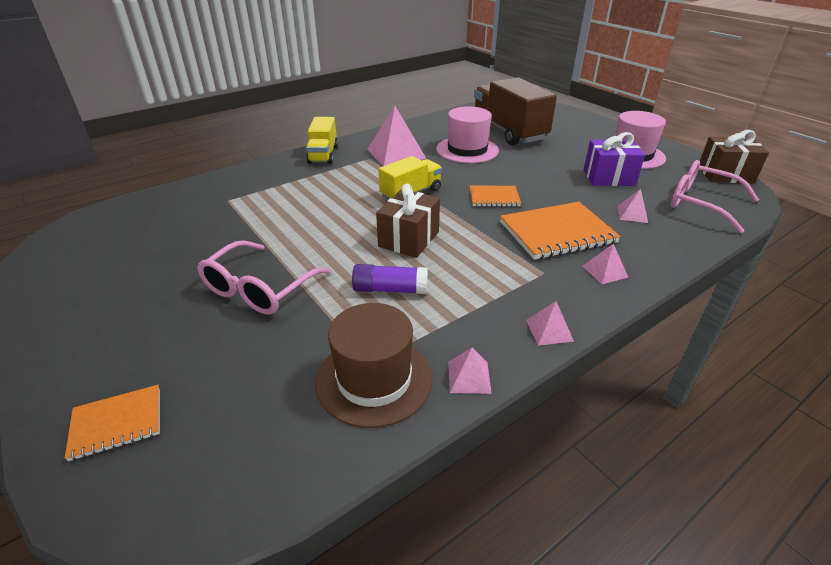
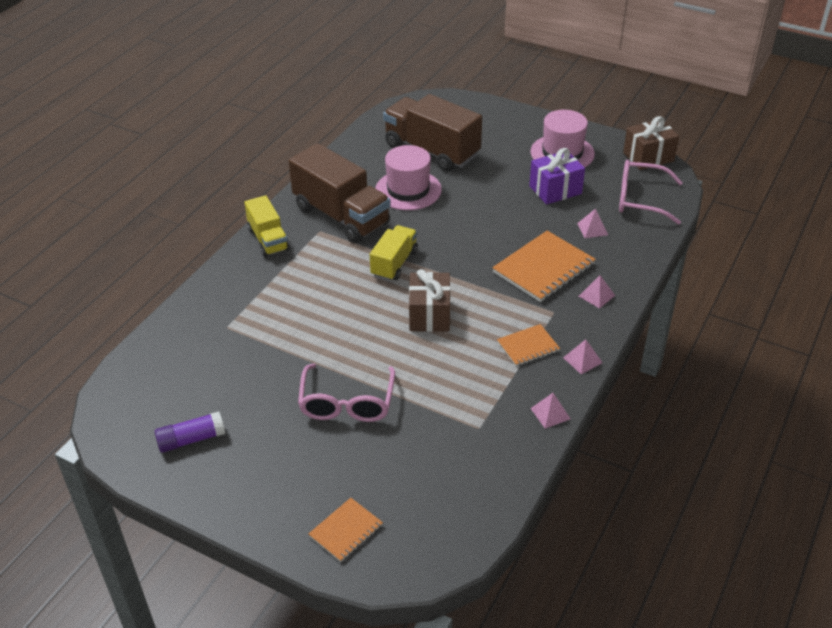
camera: 25 degrees left, 5 degrees up
(374, 379) = (490, 438): brown hat -> none
(390, 289) = (450, 367): purple glue stick -> purple glue stick (191, 439)
(396, 153) = (341, 216): pink pyramid -> brown truck
(494, 197) = (471, 245): orange notebook -> orange notebook (528, 346)

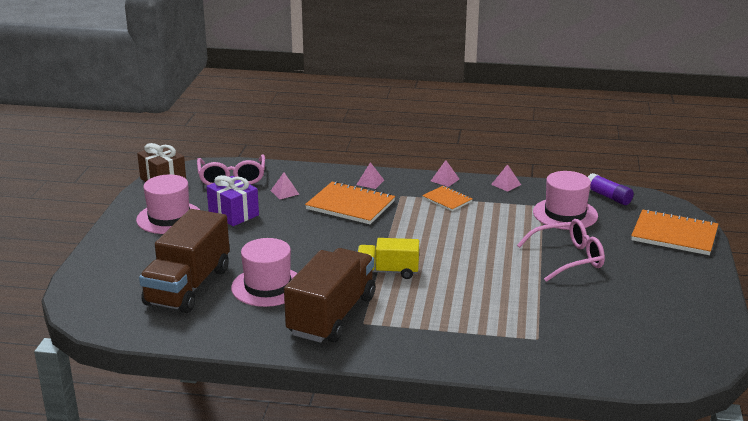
camera: 110 degrees left, 15 degrees down
(191, 439) = (672, 317): purple glue stick -> purple glue stick (608, 197)
(268, 239) = (397, 350): yellow truck -> none
(346, 531) = (674, 235): orange notebook -> orange notebook, size x1.79
(429, 315) = (443, 243): brown gift -> none
(448, 441) = (565, 214): none -> pink hat

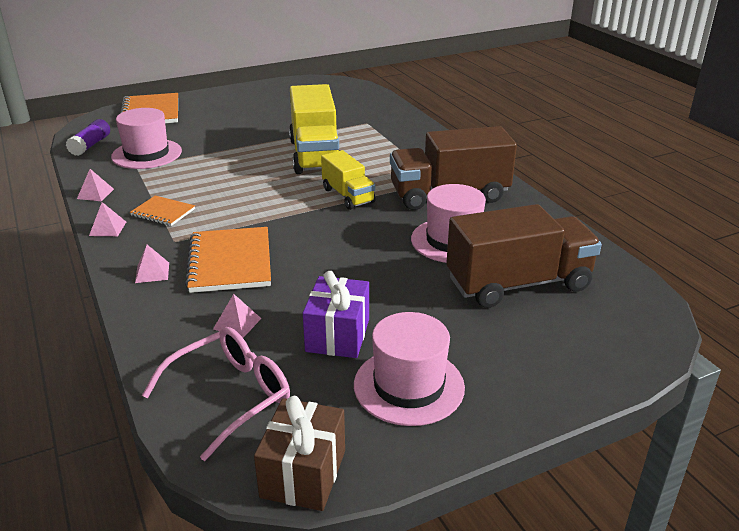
camera: 125 degrees left, 5 degrees up
(447, 200) = (163, 212): orange notebook -> orange notebook turned 75 degrees counterclockwise
(483, 283) = (315, 155): none -> yellow truck
(567, 258) = (235, 137): pink glasses -> none

